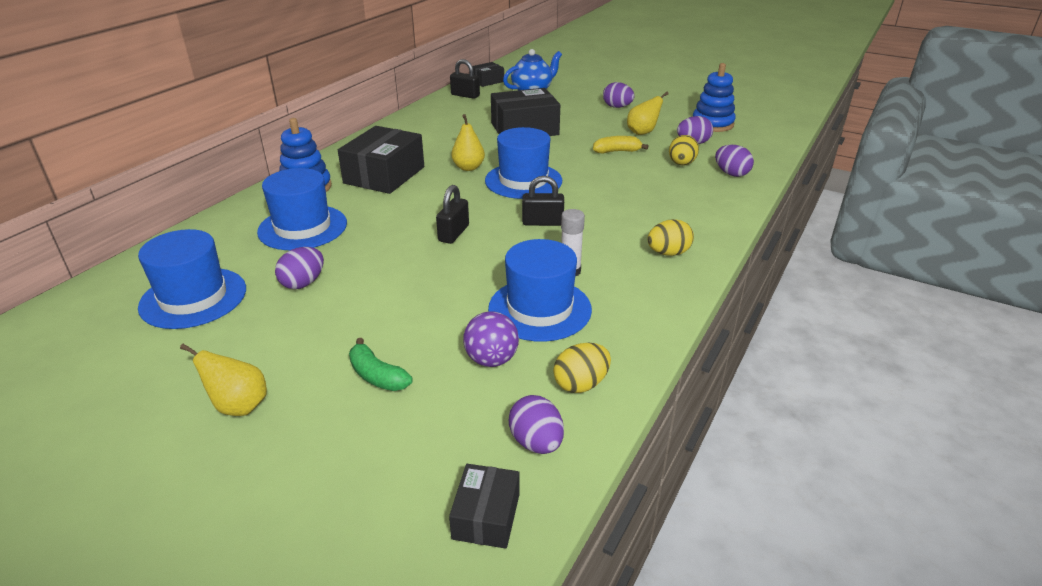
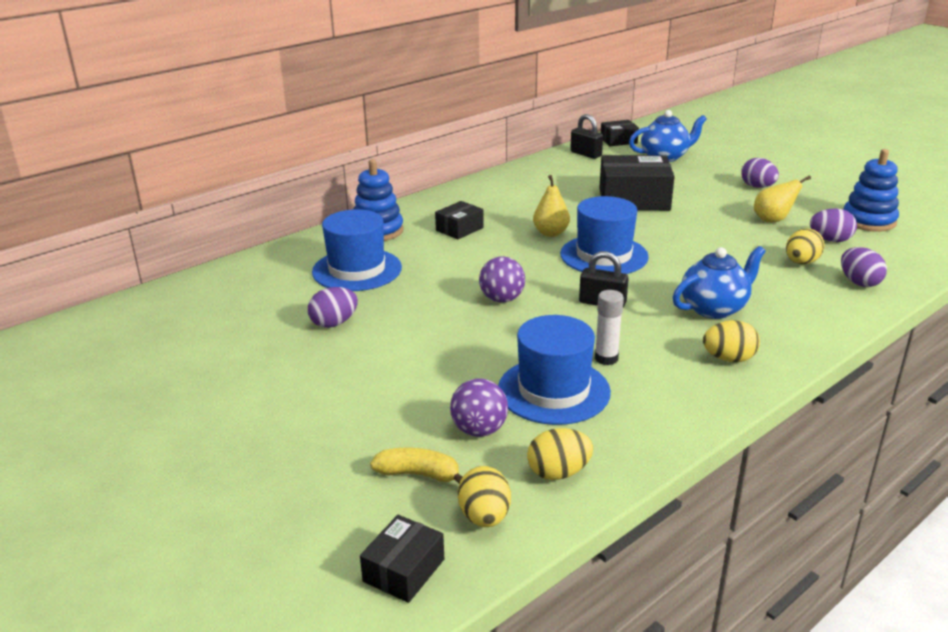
camera: 20 degrees right, 5 degrees down
(193, 298) = (233, 319): blue hat -> none
(239, 406) = (231, 423): yellow pear -> none
(377, 376) = (363, 422): green banana -> none
(384, 175) = (459, 229): black box -> black box, size x0.53
(453, 233) = (502, 299): black padlock -> purple ball
(536, 442) = (484, 517): purple egg -> yellow egg
(617, 151) = (729, 238): yellow banana -> yellow banana (418, 474)
(635, 212) = (714, 308): none -> blue teapot

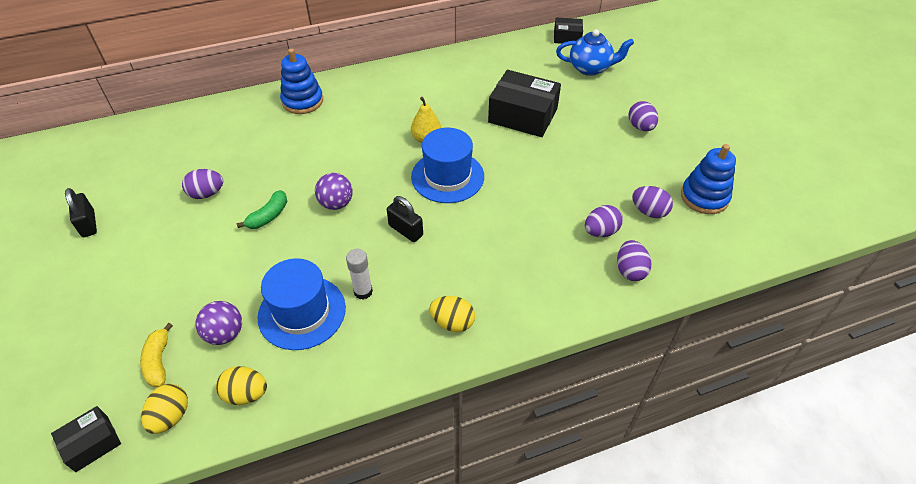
camera: 20 degrees right, 20 degrees up
(357, 270) = (259, 141): blue hat -> none
(418, 474) = (159, 361): yellow banana -> yellow banana turned 135 degrees counterclockwise
(431, 325) = (268, 216): none -> green banana
(459, 229) = (362, 115): black box -> none
(585, 154) = (526, 48): black padlock -> black padlock (88, 224)
(714, 308) = (486, 263): blue teapot -> none
(773, 220) = (619, 173): yellow pear -> none
(801, 262) = (600, 232): yellow egg -> purple egg

